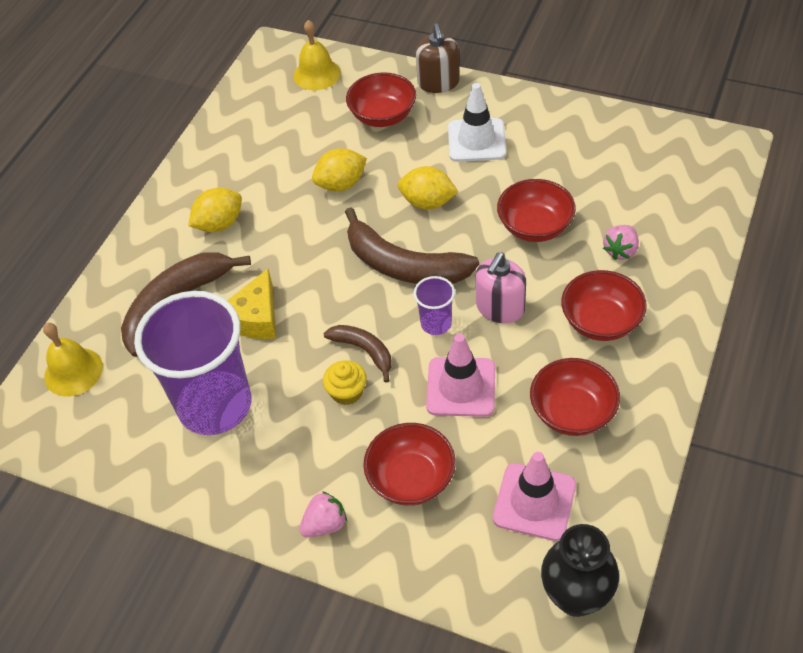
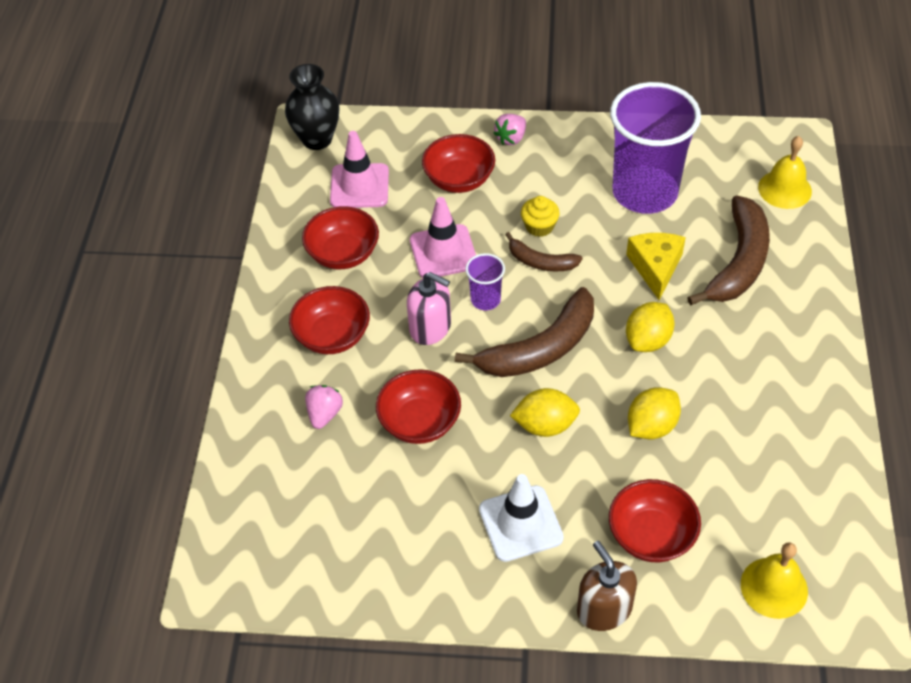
camera: 160 degrees right, 0 degrees up
(219, 224) = (753, 349): yellow lemon -> yellow lemon (648, 340)
(403, 265) = (540, 348): brown banana -> brown banana turned 135 degrees clockwise
(500, 308) = (430, 327): pink soap dispenser -> pink soap dispenser turned 105 degrees clockwise

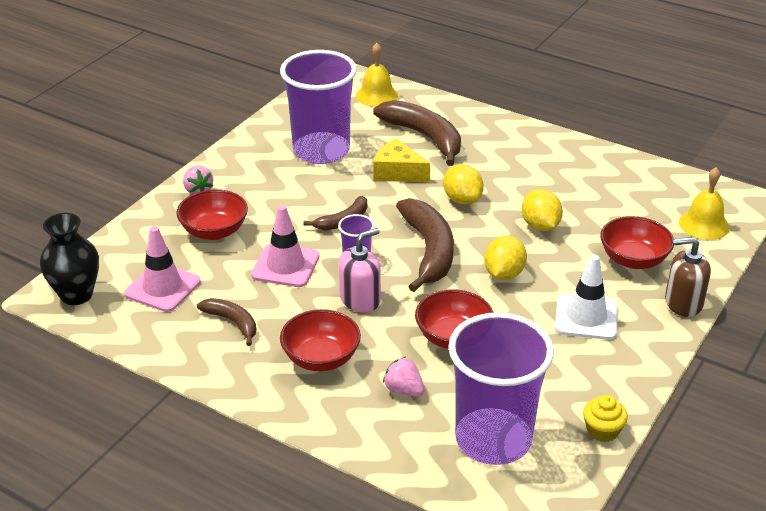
camera: 65 degrees left, 15 degrees down
(296, 509) = (493, 439): none -> purple cup
(343, 254) = (232, 322): red bowl -> brown banana
(539, 226) = (306, 209): yellow cupcake -> yellow cupcake (602, 430)

